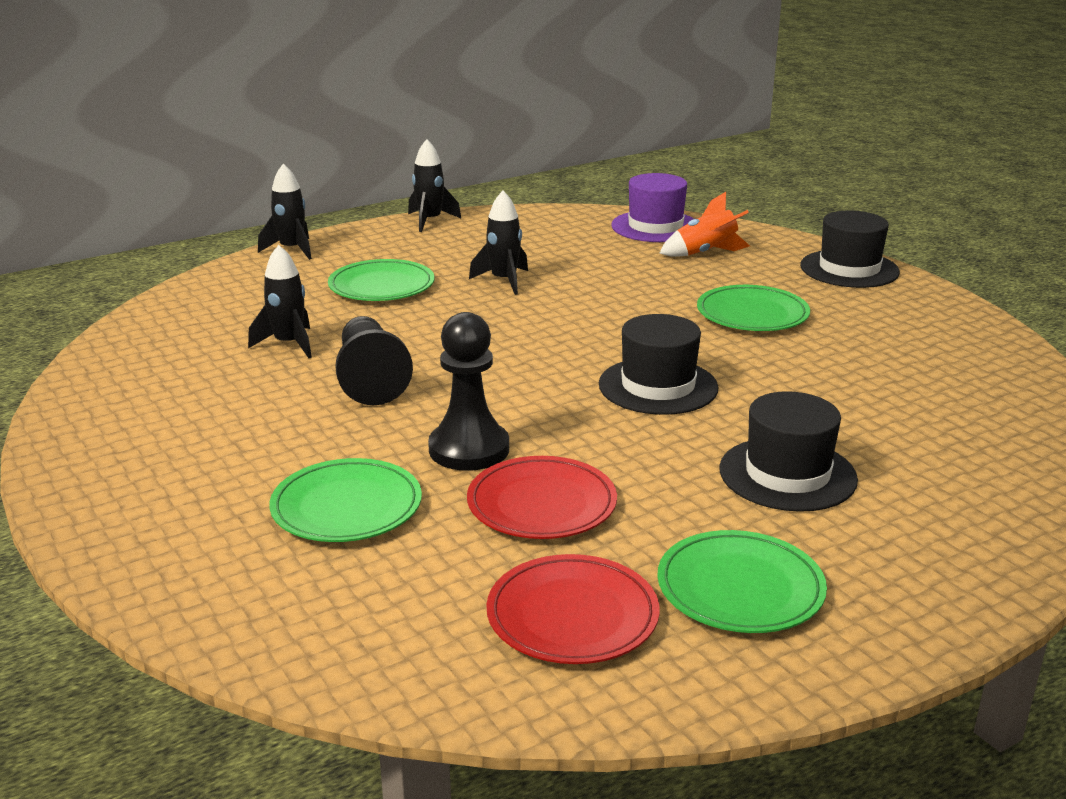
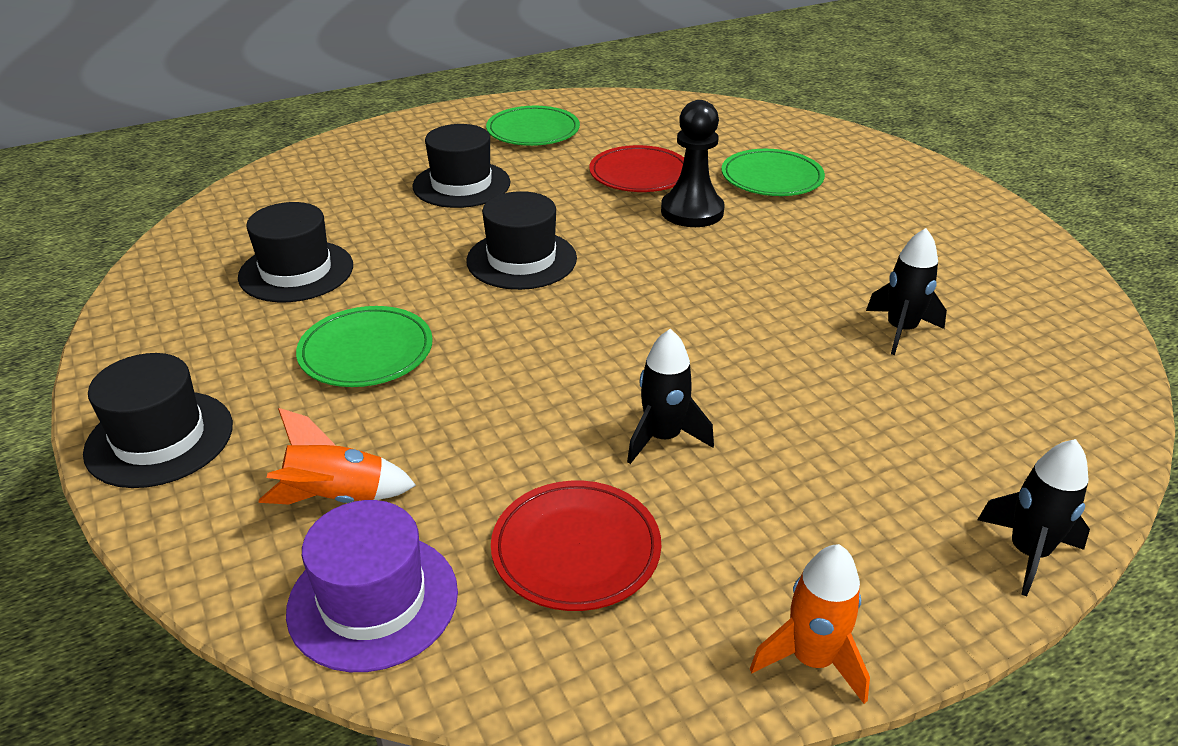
camera: 175 degrees left, 10 degrees up
(370, 379) = (793, 281): black pawn -> none
(381, 286) = (835, 436): green plate -> none
(430, 221) = (811, 659): black rocket -> orange rocket
(572, 615) = (629, 124): red plate -> red plate (576, 549)
(881, 366) = (296, 271): none -> black hat

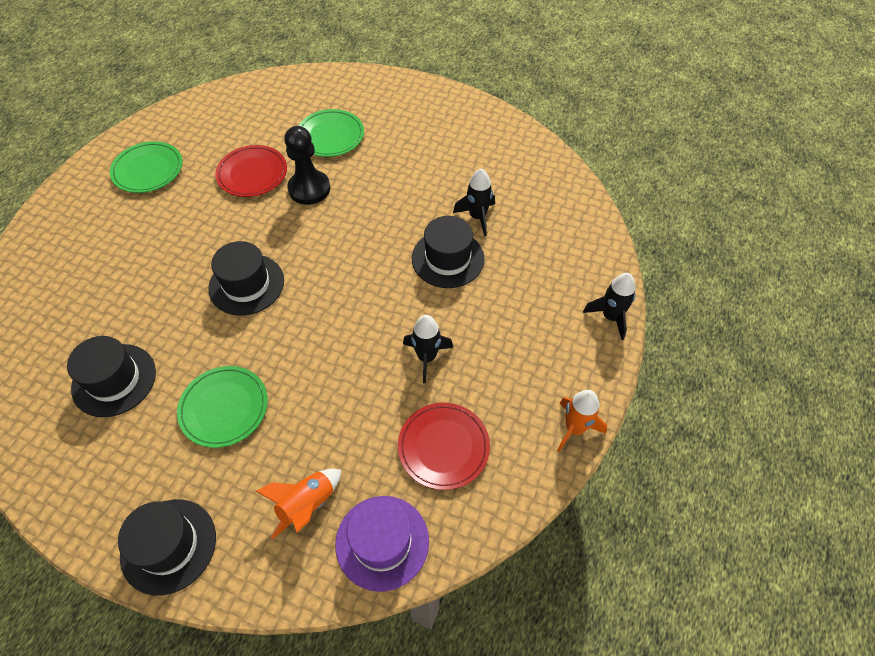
camera: 40 degrees left, 20 degrees up
(461, 184) = (147, 245): black hat -> black hat (448, 258)

